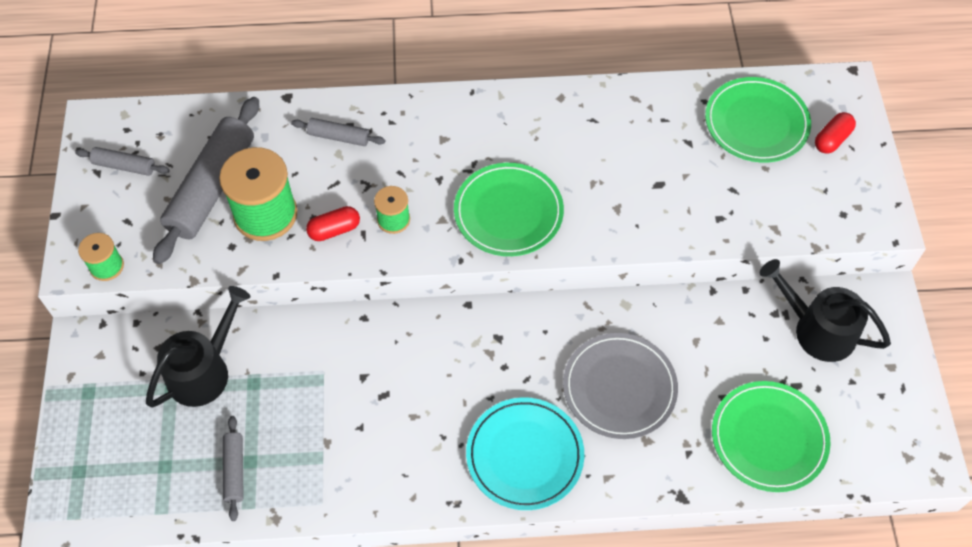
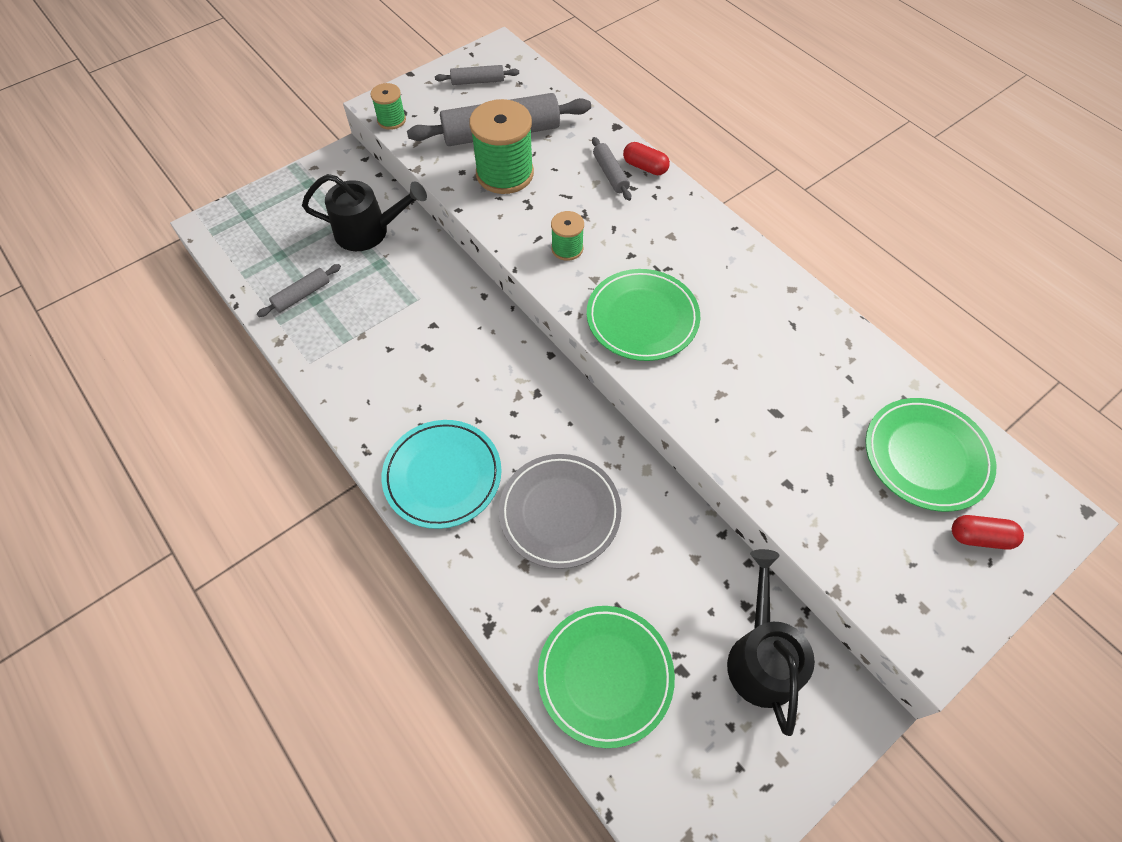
camera: 55 degrees right, 0 degrees up
(124, 166) = (477, 81): grey rolling pin -> grey rolling pin turned 75 degrees counterclockwise
(334, 230) = (526, 219): red capsule -> red capsule (645, 167)

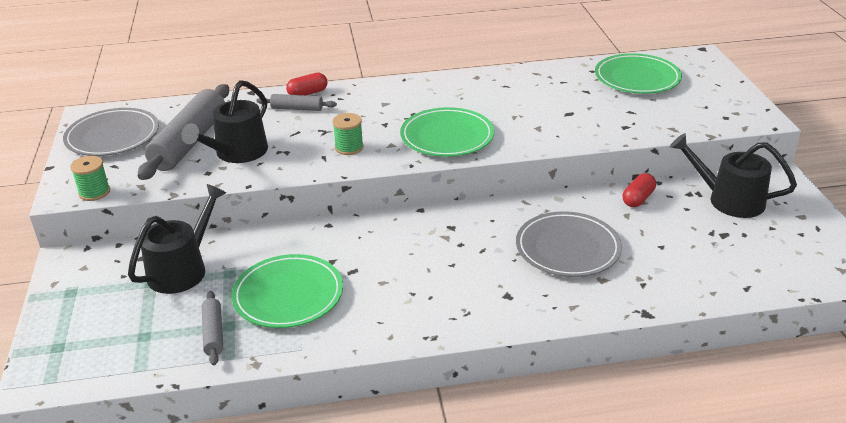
camera: 60 degrees left, 25 degrees down
(442, 475) = (491, 298): turquoise plate -> none
(477, 81) = (113, 136): grey rolling pin -> grey plate
(505, 173) = (237, 153): green spool -> black watering can
(605, 675) = (712, 268): green plate -> green plate (288, 295)
(979, 537) = (700, 82): red capsule -> red capsule (638, 199)

